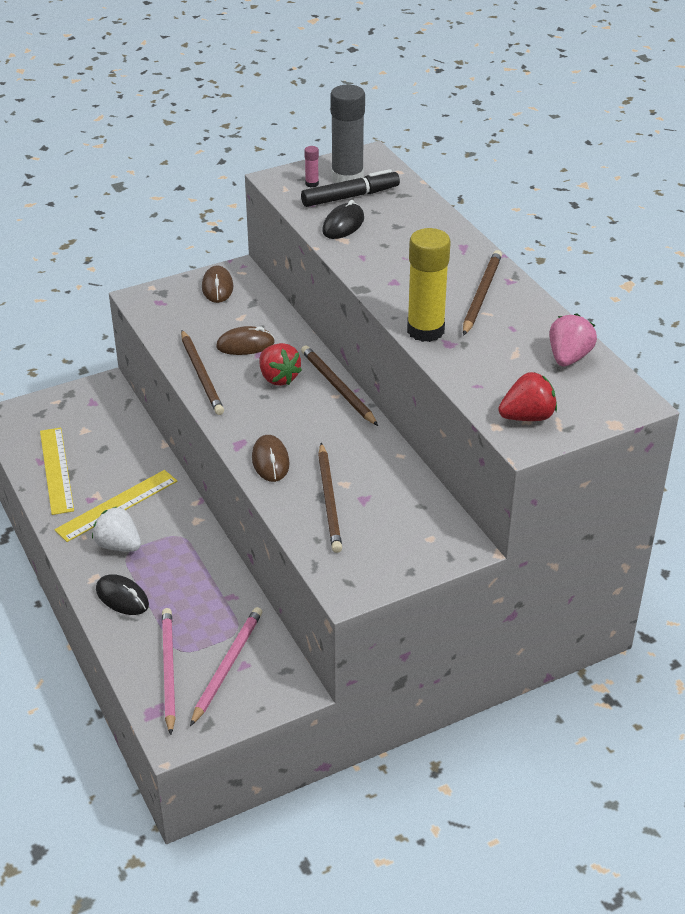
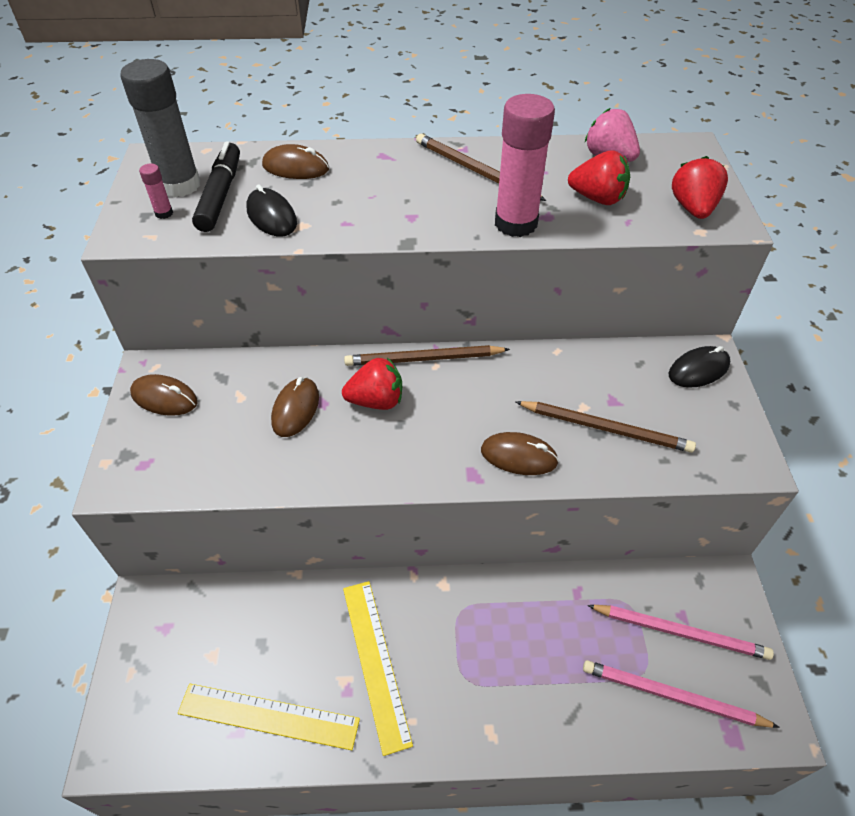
camera: 65 degrees left, 10 degrees up
(118, 545) = (447, 684): white strawberry -> none
(122, 597) = (538, 709): black mouse -> black mouse (698, 370)
(201, 375) = (324, 469): brown pencil -> none
(227, 666) = (680, 632): pink pencil -> pink pencil turned 150 degrees clockwise
(410, 214) = (296, 167): none -> brown mouse
(425, 330) = (515, 223): yellow glue stick -> pink glue stick
(496, 363) = (597, 198): none -> red strawberry

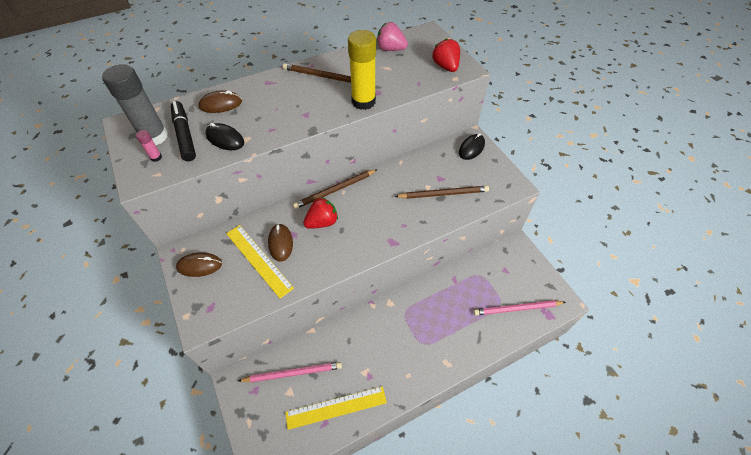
camera: 25 degrees left, 5 degrees up
(375, 662) = (376, 356): yellow ruler -> yellow ruler (258, 260)
(515, 223) = (363, 101): pink glue stick -> yellow glue stick
(519, 456) = (409, 224): brown mouse -> none
(597, 198) = (397, 75): red strawberry -> none
(680, 632) = (508, 278): pink pencil -> pink pencil (293, 373)

